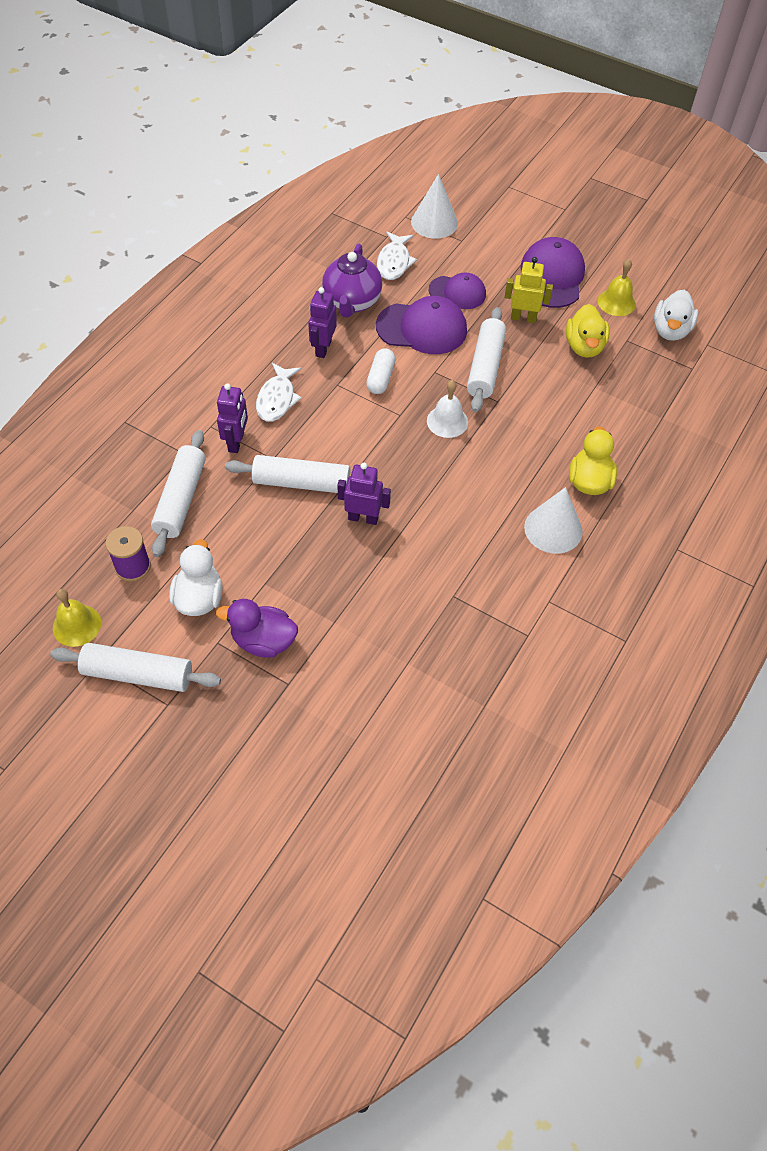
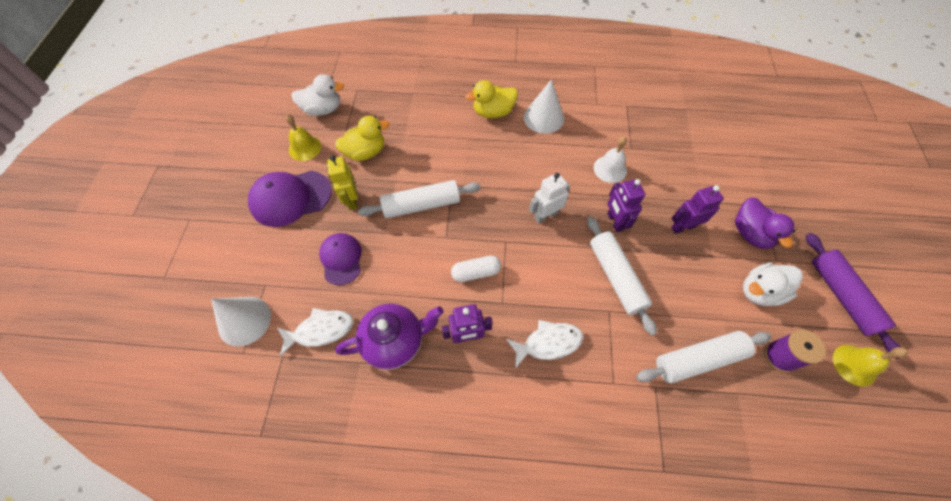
camera: 115 degrees left, 5 degrees up
(138, 674) = (841, 296): white rolling pin -> purple rolling pin
(236, 442) = (614, 349): purple robot -> purple robot (682, 227)
(410, 461) = (545, 215): none -> white robot
(422, 328) = (400, 267): purple cap -> none
(447, 421) = (492, 208): white bell -> white bell (610, 169)

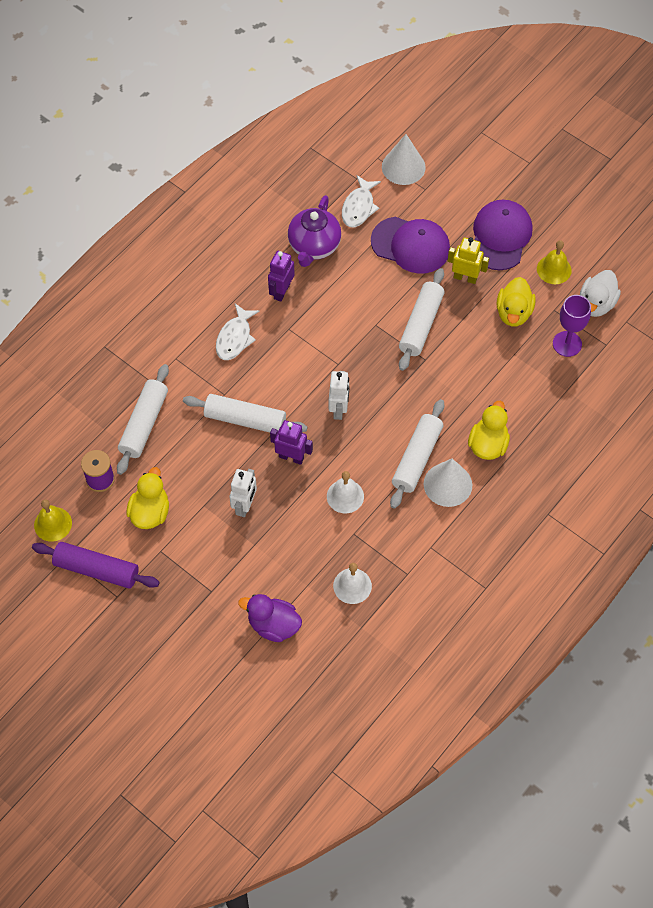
camera: 125 degrees right, 0 degrees up
(341, 259) = (411, 245): purple cap -> purple cap, size x1.54
(372, 109) = (567, 344): none -> purple goblet
(476, 272) = (327, 326): white capsule -> none
(540, 144) = (417, 458): none -> white rolling pin
(666, 128) = (352, 586): none -> white bell
(682, 227) = (245, 506): purple robot -> white robot
(750, 233) = (196, 554): purple duck -> purple duck (273, 625)
(759, 291) = (150, 512): white duck -> yellow duck

